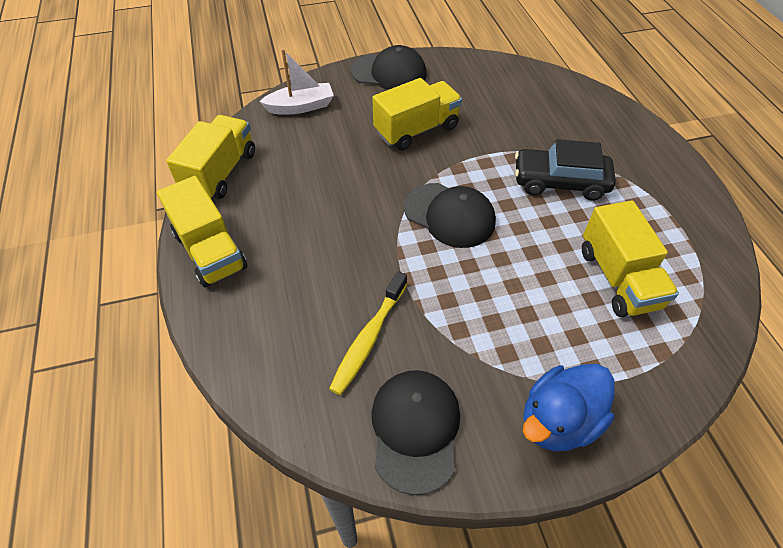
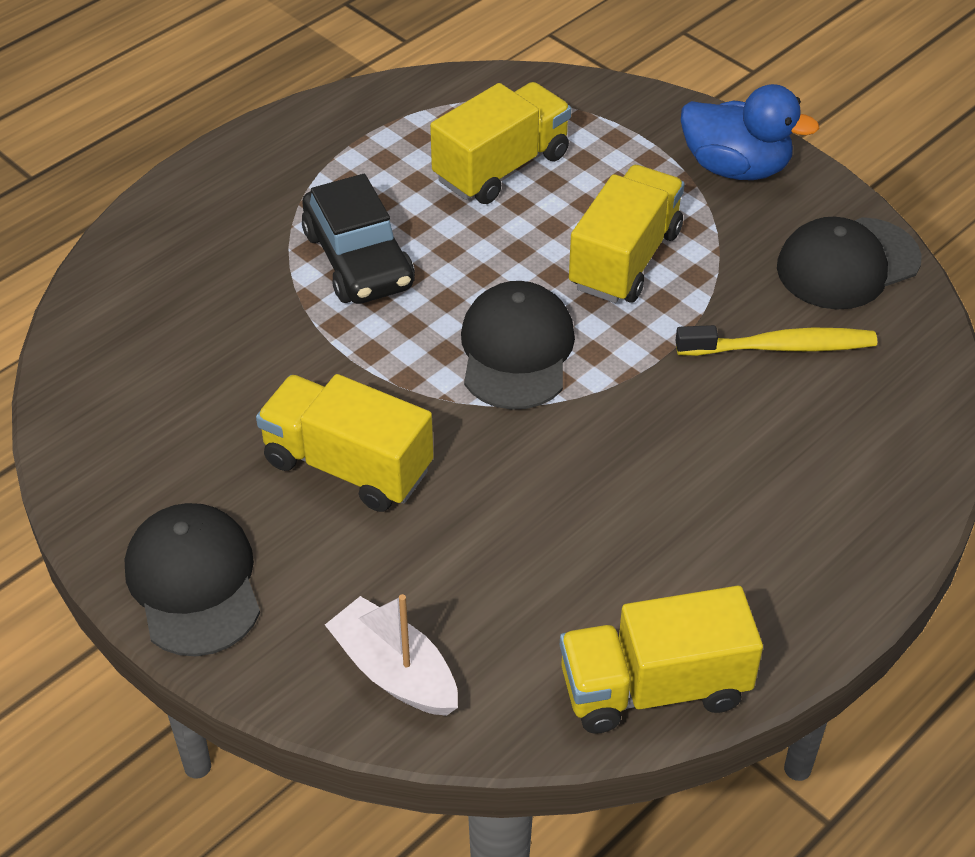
camera: 120 degrees left, 5 degrees down
(210, 251) = (809, 590): yellow truck -> yellow truck (625, 259)

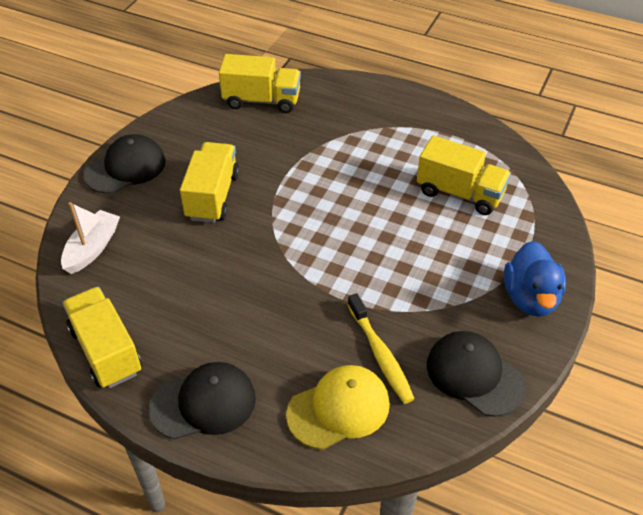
camera: 70 degrees right, 0 degrees up
(358, 259) = (355, 159): black car -> none
(516, 350) = (319, 236): black cap -> black cap (203, 403)
(625, 259) = (415, 264): yellow truck -> yellow truck (262, 100)
(862, 418) = (339, 409): none -> yellow cap

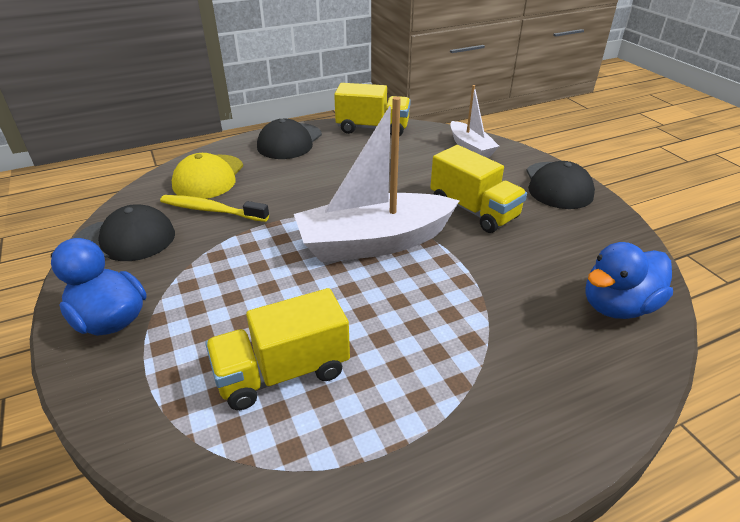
camera: 130 degrees right, 10 degrees down
(262, 100) = (617, 306): yellow truck -> blue duck
(311, 225) = (374, 242): none -> white boat

